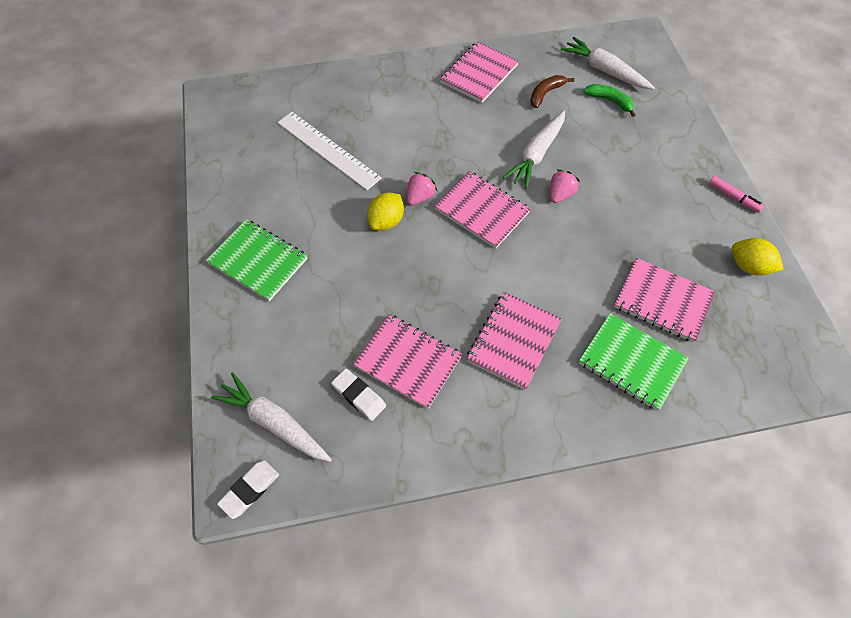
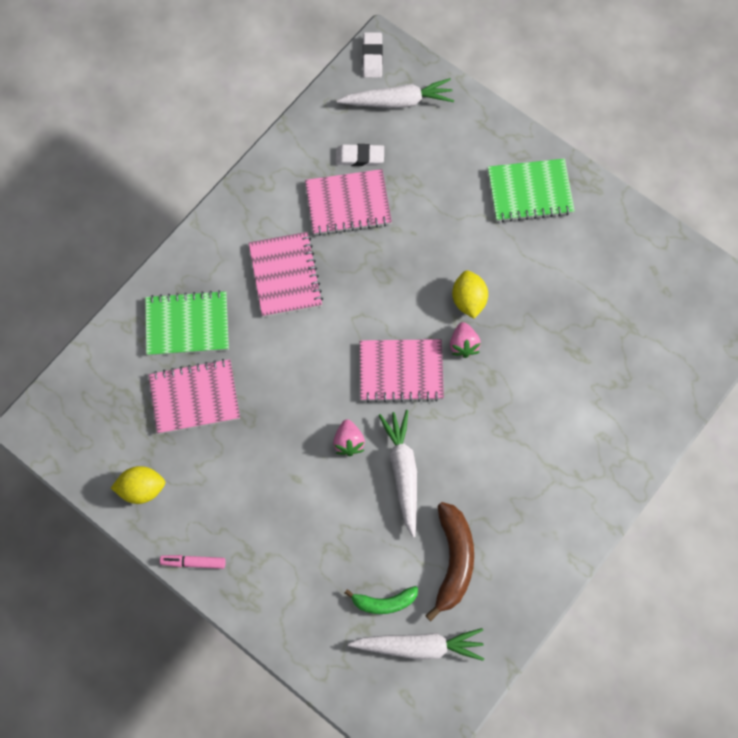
camera: 140 degrees right, 10 degrees up
(328, 150) = (586, 330): white ruler -> none
(479, 74) = (539, 534): pink notebook -> none
(545, 93) = (453, 561): brown banana -> brown banana, size x1.63

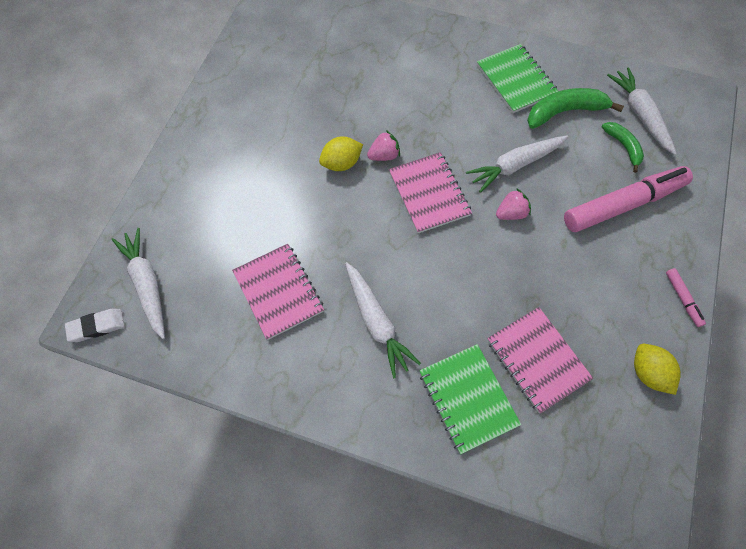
camera: 110 degrees left, 5 degrees down
(285, 275) = (377, 322): pink notebook -> white carrot
(315, 562) = (623, 204): none -> pink marker
(359, 157) = (222, 299): white eraser -> none
(453, 561) = (564, 112): brown banana -> green banana
(530, 192) = (219, 147): green notebook -> green notebook (516, 80)

